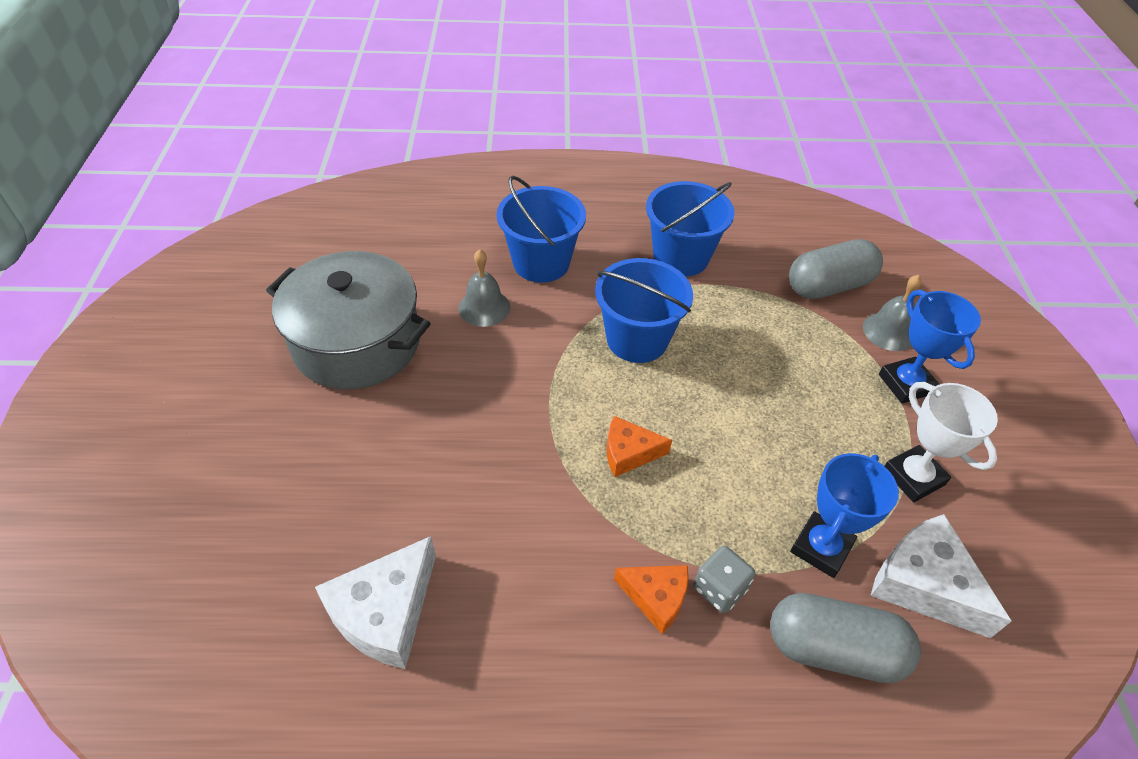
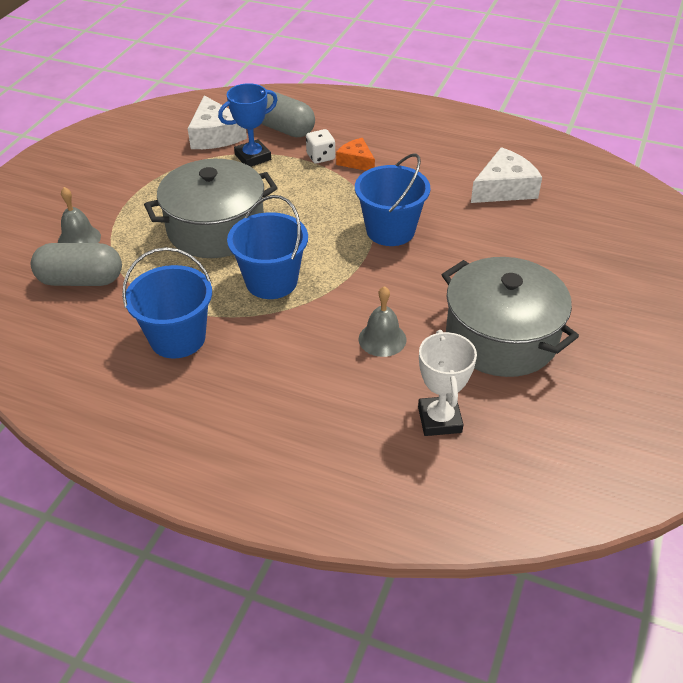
camera: 155 degrees left, 5 degrees down
(541, 263) = (309, 368): blue bucket -> blue bucket (390, 230)
(629, 453) = (328, 219): orange cheese -> none
(719, 588) = (320, 157): grey dice -> white dice
(755, 392) = (216, 228): none -> grey pot
(906, 384) = (111, 208): blue trophy -> none
(913, 477) = (168, 169): white trophy -> white trophy (439, 419)

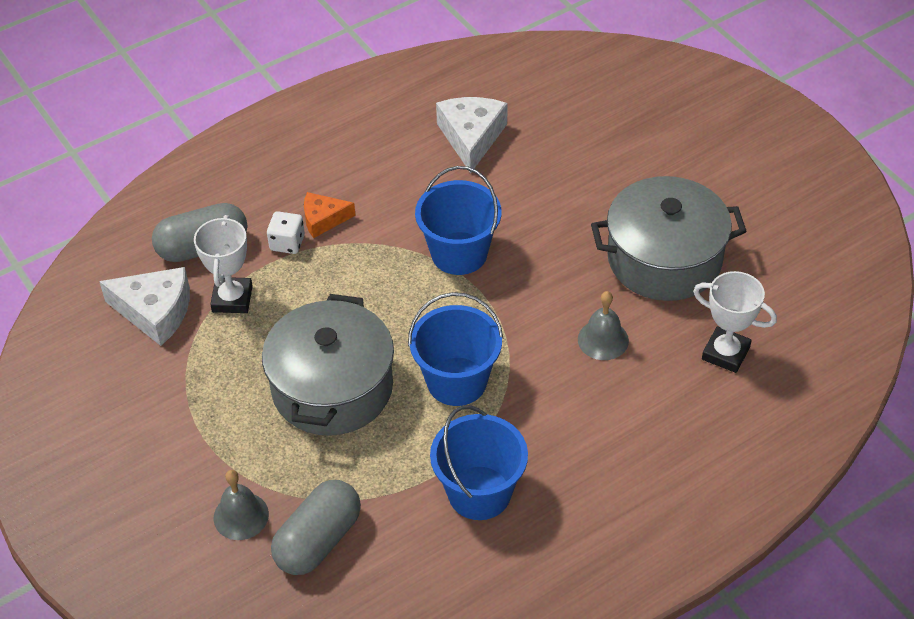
camera: 55 degrees left, 5 degrees up
(253, 157) = (232, 299): blue trophy -> white trophy

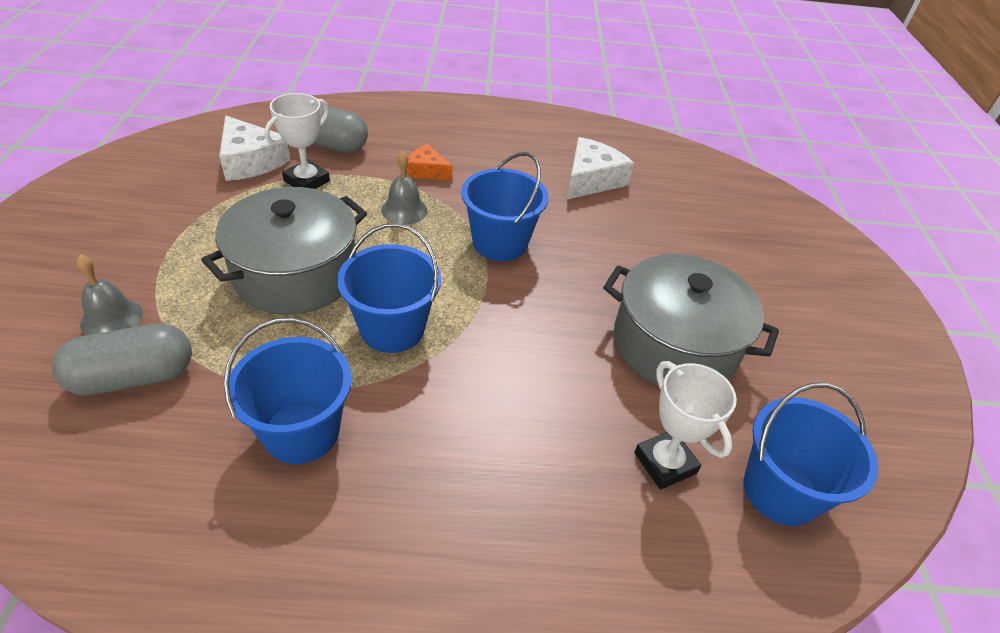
camera: 30 degrees right, 5 degrees down
(287, 243) = (385, 171): white dice -> none
(603, 340) = (553, 375): grey bell -> grey bell (404, 210)
(807, 324) = (780, 491): none -> blue bucket

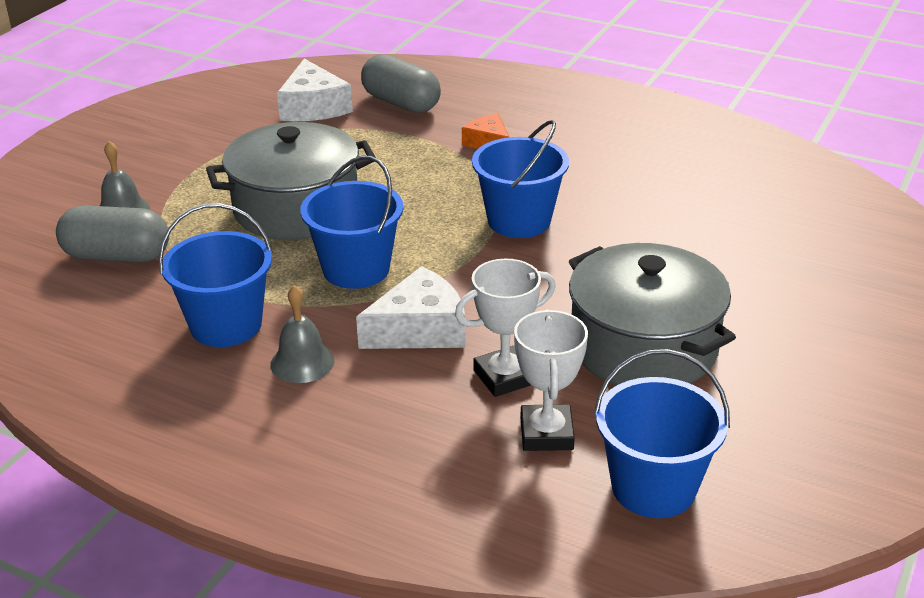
camera: 30 degrees right, 10 degrees down
(306, 181) = (356, 132): white trophy -> white trophy (504, 377)
(404, 210) = (438, 174): grey bell -> grey bell (302, 362)
(591, 179) = (676, 181): white cheese -> white cheese (419, 329)

